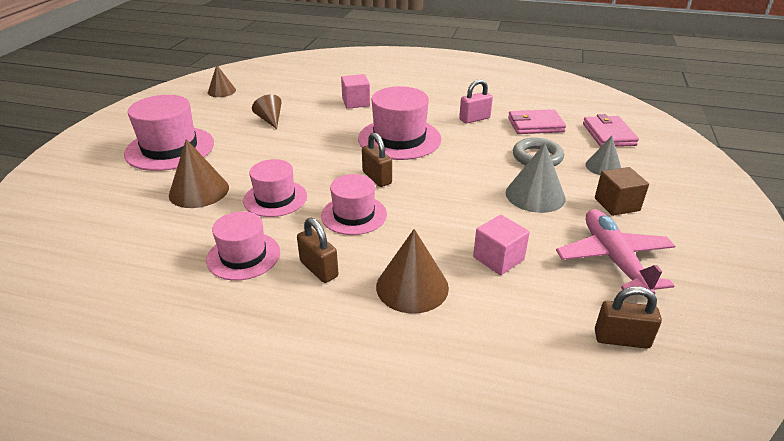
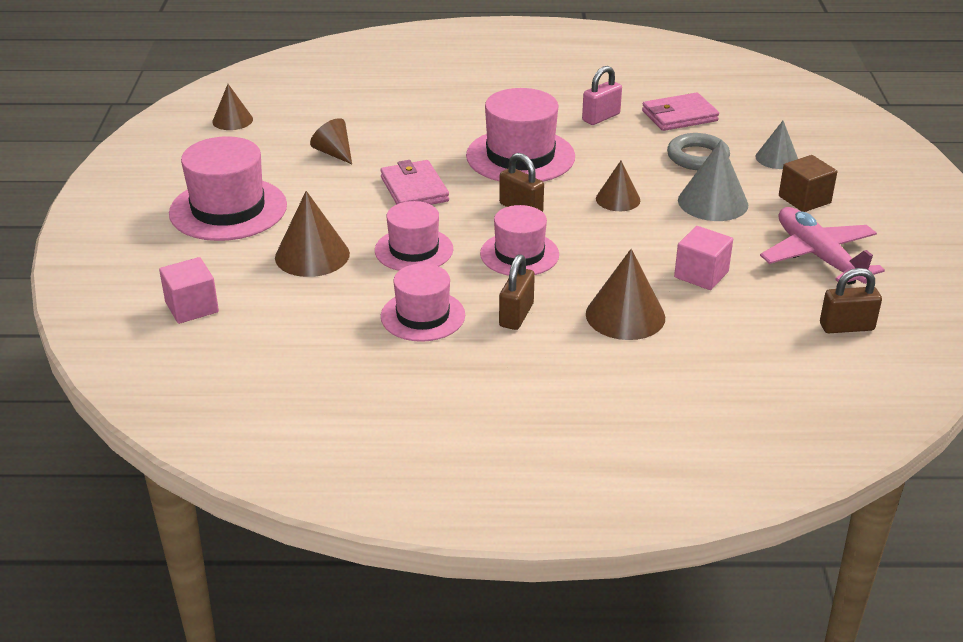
camera: 15 degrees left, 0 degrees up
(319, 269) = (516, 315): brown padlock -> brown padlock turned 75 degrees clockwise
(356, 102) = (434, 114): pink cube -> pink cube (192, 307)
(457, 181) = (618, 199): none -> brown cone
(608, 134) = (770, 117): pink wallet -> pink wallet (414, 189)

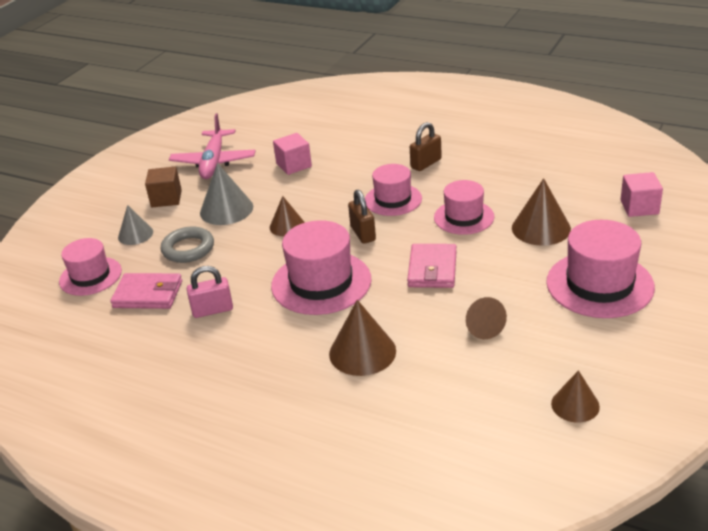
camera: 150 degrees left, 0 degrees up
(423, 316) = (483, 173): pink hat -> pink hat (90, 276)
(625, 315) = (363, 152): brown cone -> brown cone (362, 352)
(846, 327) = (253, 126): brown padlock -> none

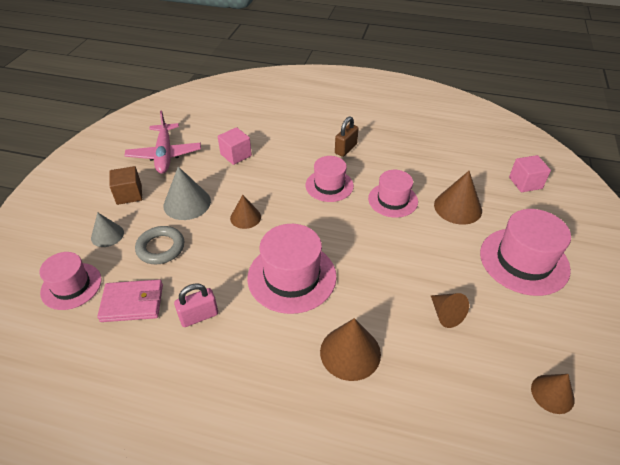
camera: 15 degrees left, 10 degrees up
(363, 233) = (314, 221): brown padlock -> none
(432, 269) = (383, 255): pink wallet -> none

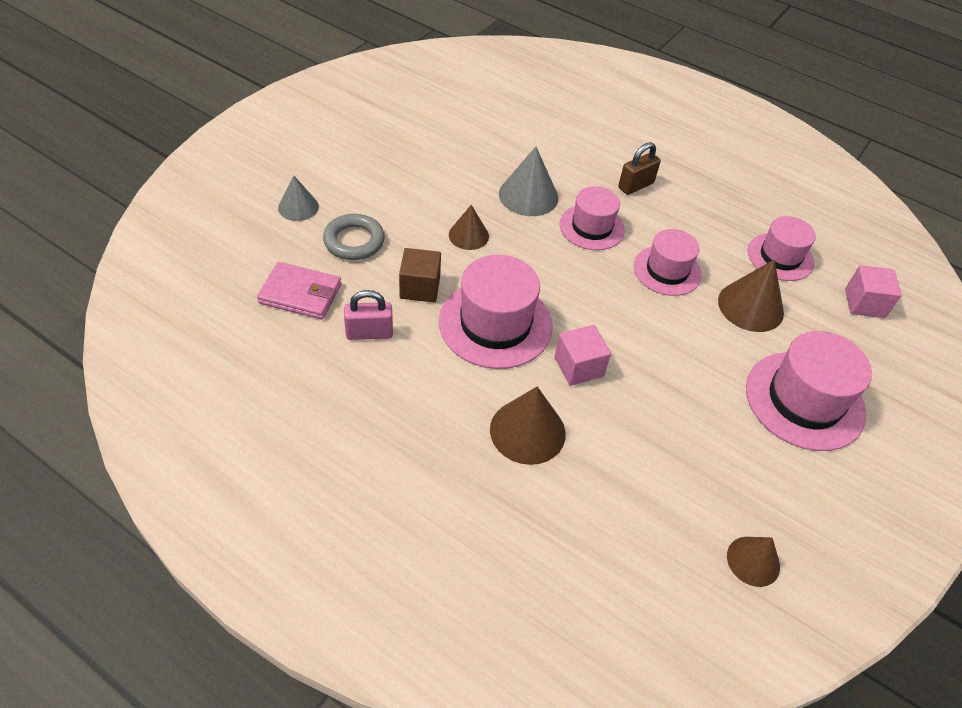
camera: 15 degrees right, 5 degrees up
(71, 286) = (240, 253): pink hat -> pink hat (780, 257)
(129, 194) = (339, 165): brown cube -> brown cube (420, 287)
(164, 155) = (399, 127): pink plane -> none
(187, 203) = (404, 196): grey cone -> grey cone (528, 195)
(236, 155) = (488, 153): pink cube -> pink cube (578, 367)
(446, 314) = (666, 429): brown cone -> none

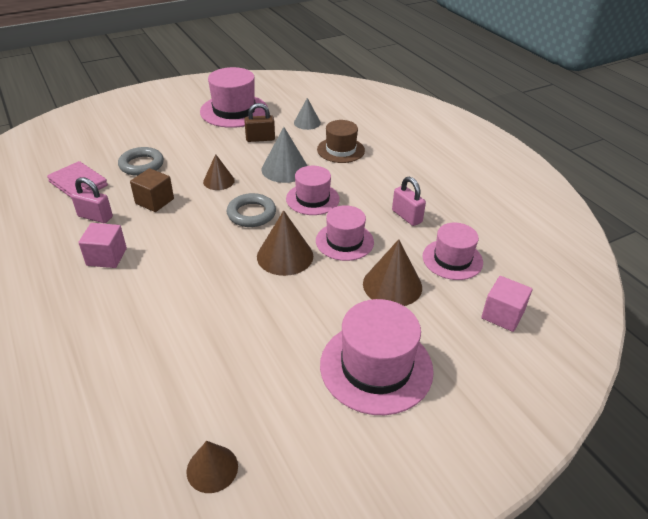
camera: 30 degrees right, 10 degrees down
(298, 207) = (128, 139): grey cone -> grey cone (307, 122)
(495, 324) = (182, 236): pink hat -> pink hat (234, 111)
(527, 431) = (134, 308): brown cone -> brown cone (285, 256)
(544, 268) = (251, 214): none -> grey ring
(567, 150) = (340, 150): none -> brown hat
(578, 367) = (213, 281): pink cube -> pink cube (106, 257)
(635, 185) = (373, 183): brown padlock -> brown padlock (260, 139)
(701, 219) = (406, 216): none -> pink padlock

